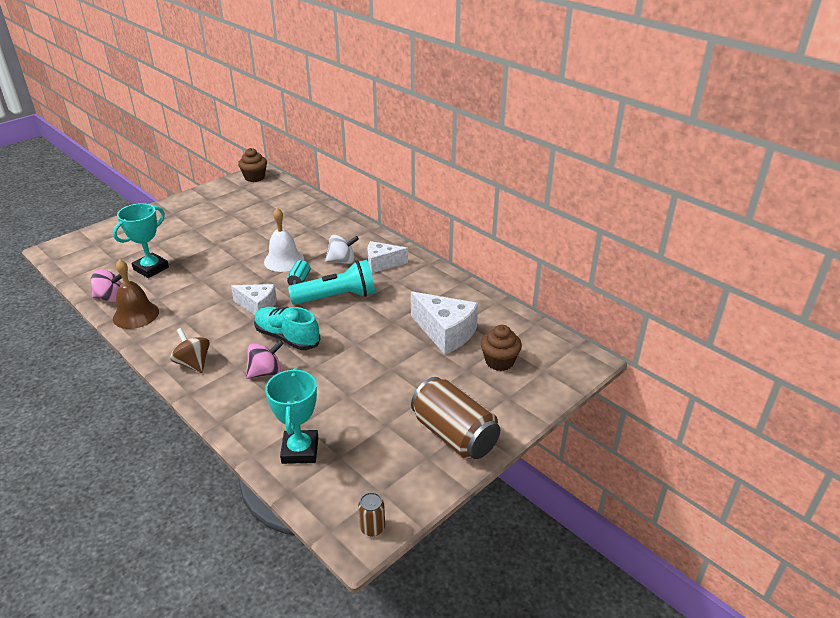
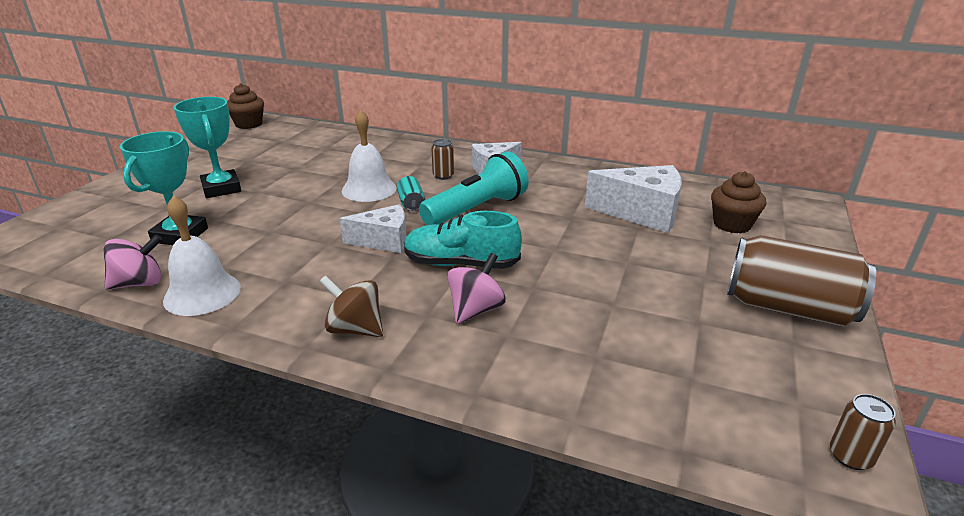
camera: 25 degrees left, 5 degrees down
(136, 315) = (202, 293): brown bell -> white bell
(300, 450) = (632, 390): turquoise trophy -> turquoise trophy (221, 188)
(342, 261) = (443, 176): white spinning top -> brown can

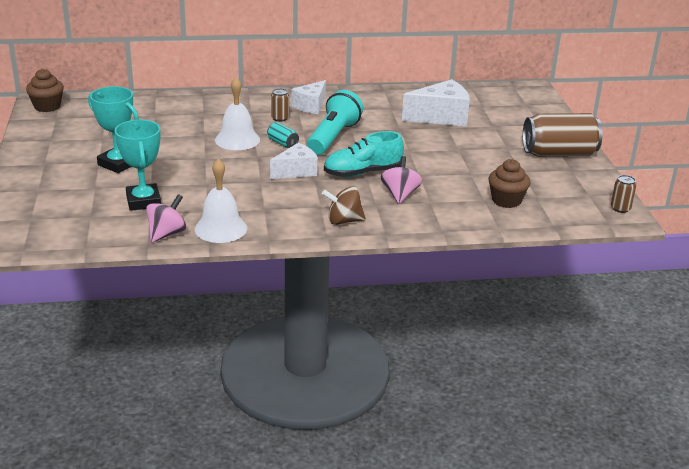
camera: 30 degrees left, 0 degrees up
(732, 224) = (499, 113): brown cupcake -> brown cupcake (506, 200)

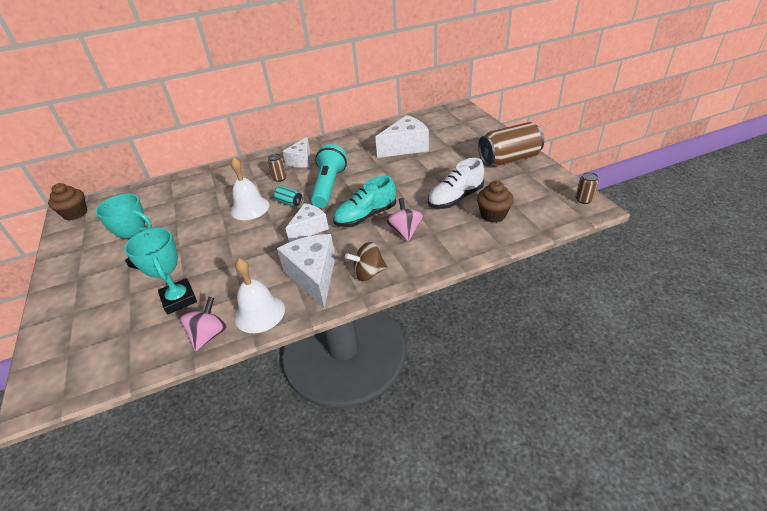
camera: 10 degrees left, 10 degrees up
(285, 211) = (313, 276): none -> white cheese
(472, 177) = (455, 198): none -> white shoe

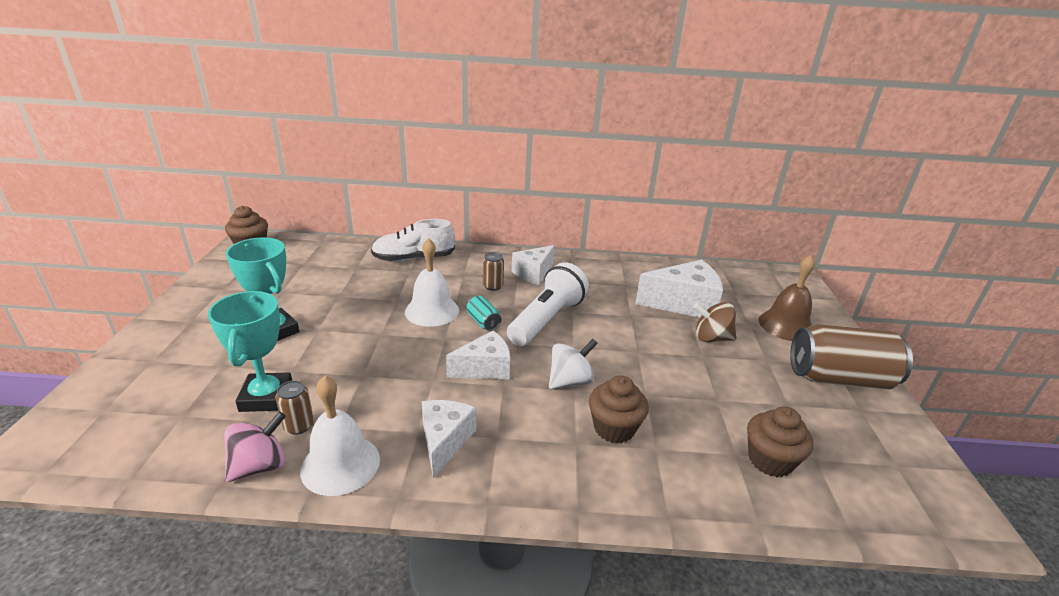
camera: 20 degrees right, 10 degrees down
(313, 276) = (444, 441): white cheese -> white cheese, size x0.65
(329, 186) = (547, 319): turquoise flashlight -> white flashlight
(365, 216) = (570, 381): turquoise shoe -> white spinning top
(368, 273) = (522, 472): brown spinning top -> brown spinning top (711, 338)
(405, 231) = (614, 428): pink spinning top -> brown cupcake
(455, 198) = (720, 407): white shoe -> white shoe (413, 258)
(469, 140) = (786, 325): none -> brown bell
(583, 200) = (954, 502): brown can -> brown can (299, 426)

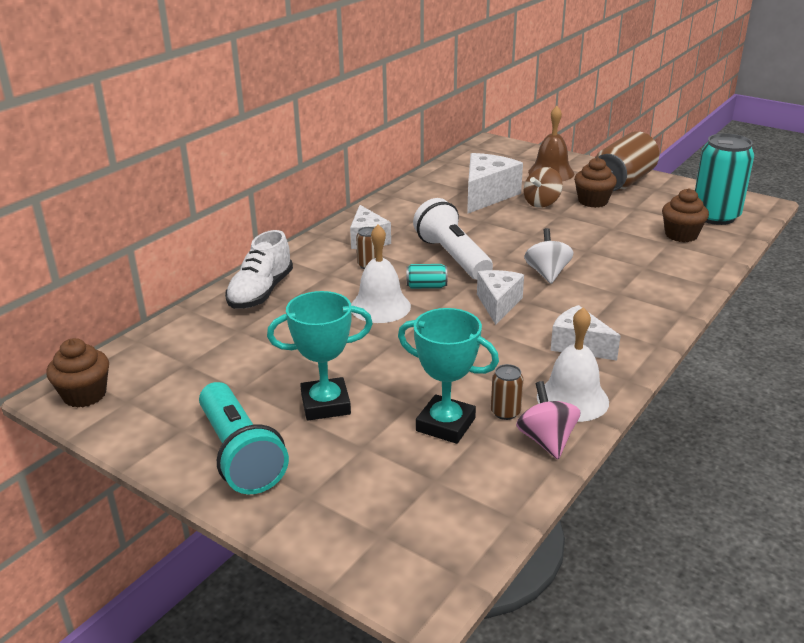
camera: 55 degrees left, 0 degrees up
(198, 318) = (240, 454): none -> turquoise flashlight
(614, 428) = (614, 274): brown cupcake -> brown cupcake (593, 201)
(863, 481) = (715, 216): none -> turquoise can

